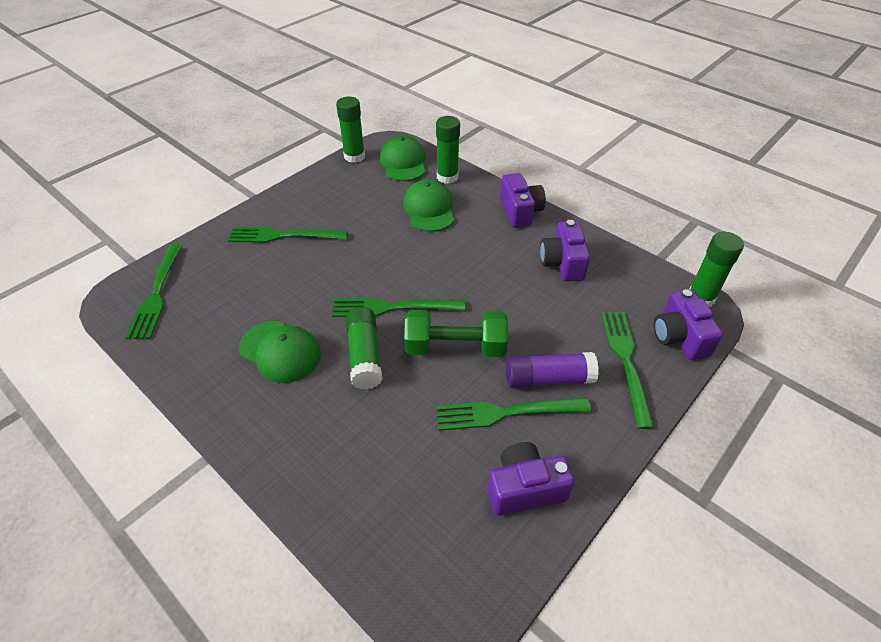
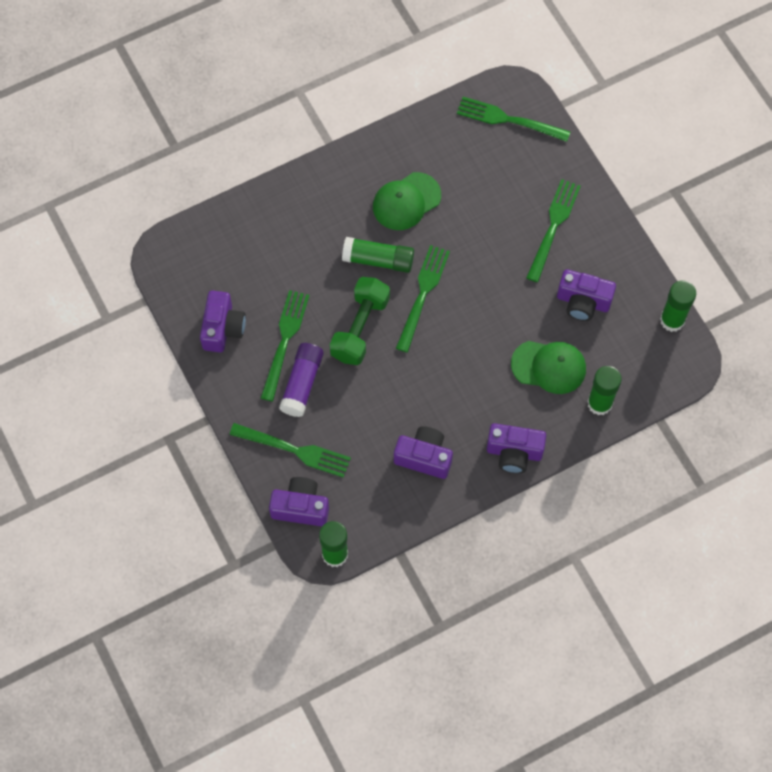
camera: 110 degrees right, 20 degrees up
(356, 203) = (583, 302): none -> purple camera
(403, 162) = (643, 367): green cap -> none

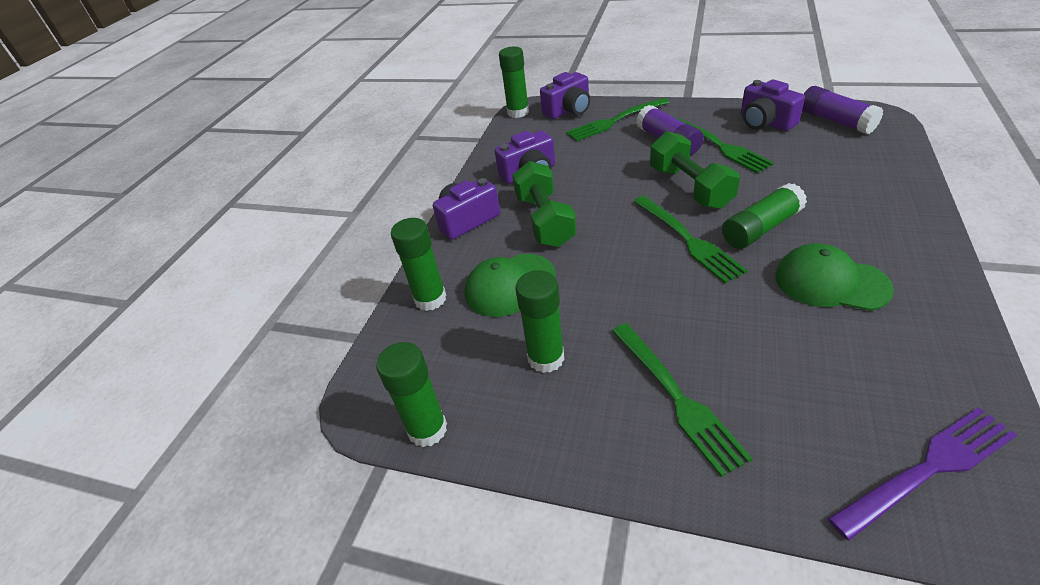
camera: 140 degrees right, 25 degrees down
(189, 279) = (835, 121): none -> purple glue stick
(406, 201) = (830, 282): green cap -> green cap turned 75 degrees counterclockwise
(472, 397) = (544, 220): none -> green dumbbell
(508, 120) = (927, 469): green fork -> purple fork
(583, 302) = (546, 358): purple camera -> green glue stick

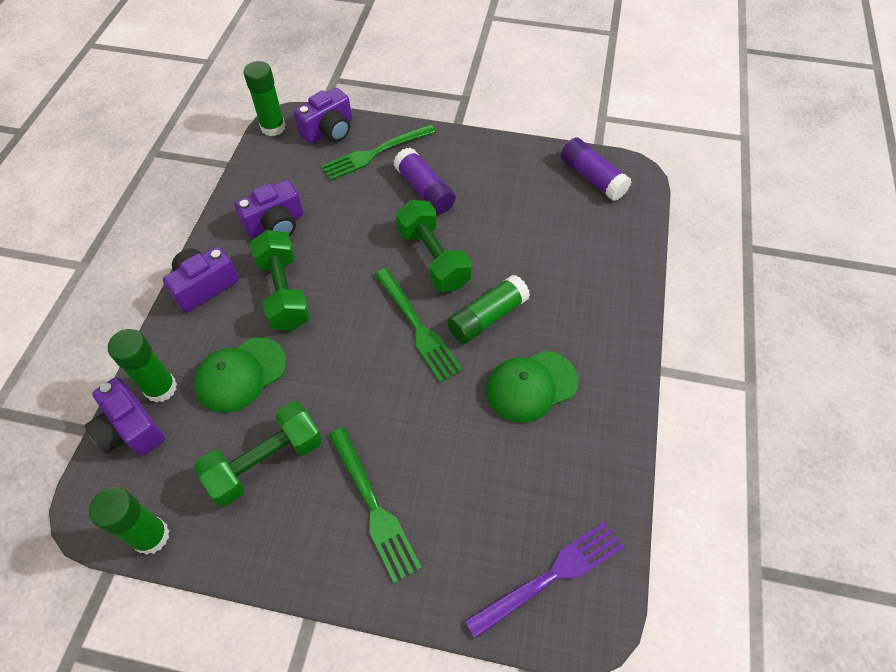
camera: 10 degrees left, 15 degrees up
(546, 358) = (266, 462): green glue stick -> green dumbbell
(720, 146) = (474, 202): green fork -> none
(765, 122) = (525, 172): purple camera -> purple camera (131, 429)
(830, 282) = (531, 386): green cap -> green cap turned 45 degrees counterclockwise

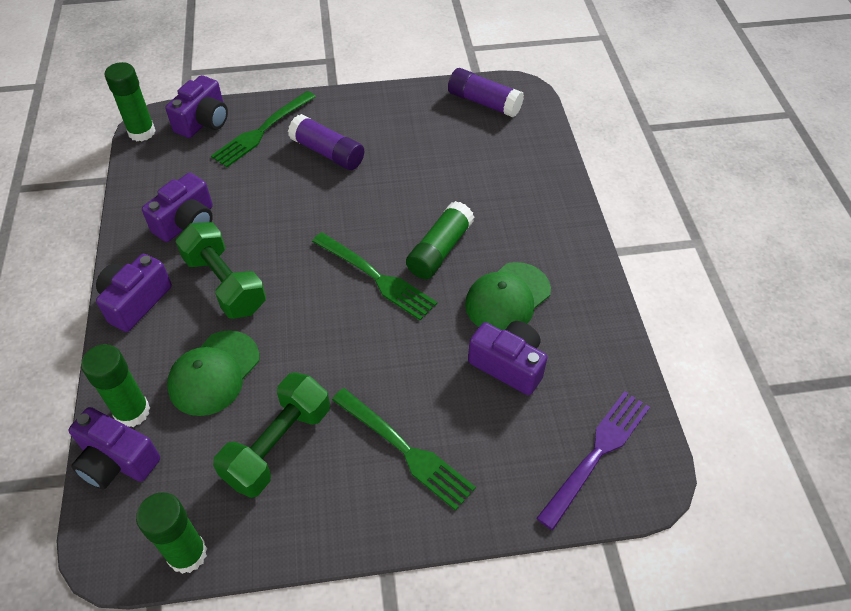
camera: 20 degrees left, 5 degrees down
(433, 258) = (364, 212): green dumbbell -> none
(503, 455) = (508, 365): none -> purple camera

